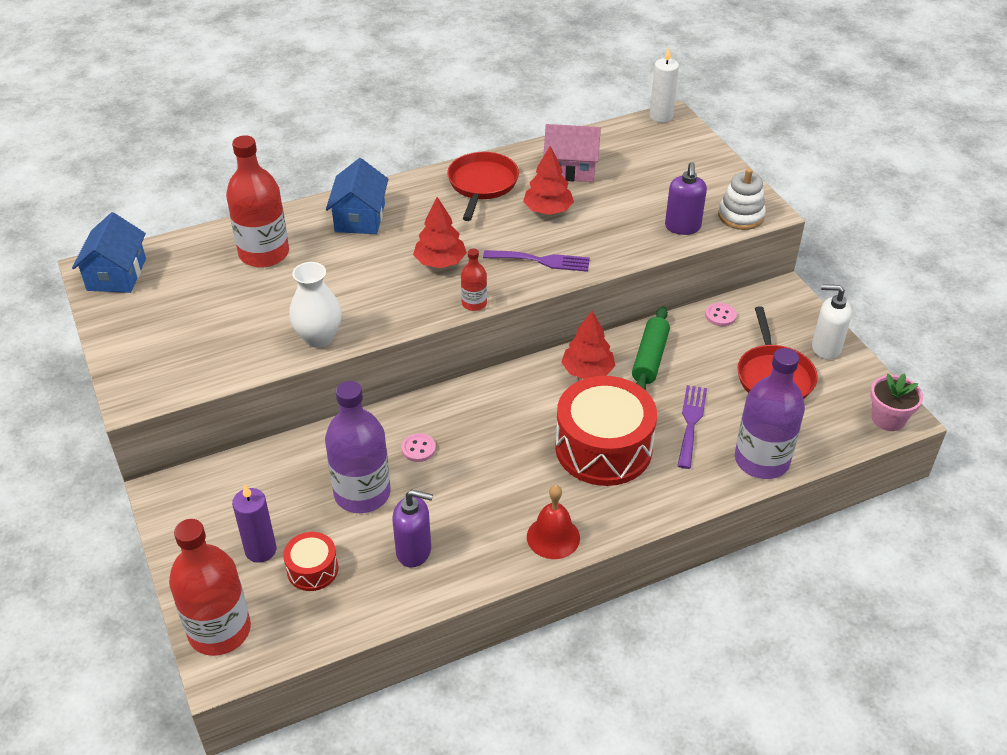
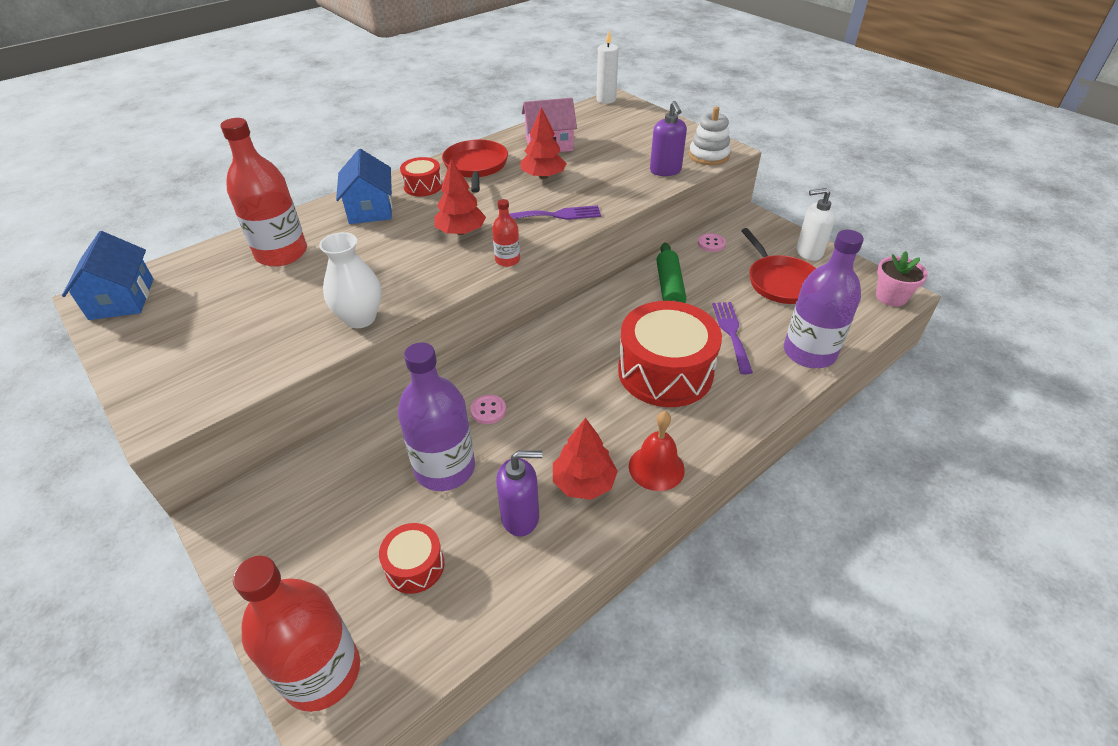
camera: 15 degrees left, 0 degrees up
(260, 550) = (349, 558): purple candle -> none
(420, 199) = (423, 186): none -> red drum
(587, 371) = (620, 308): red tree -> red tree (583, 482)

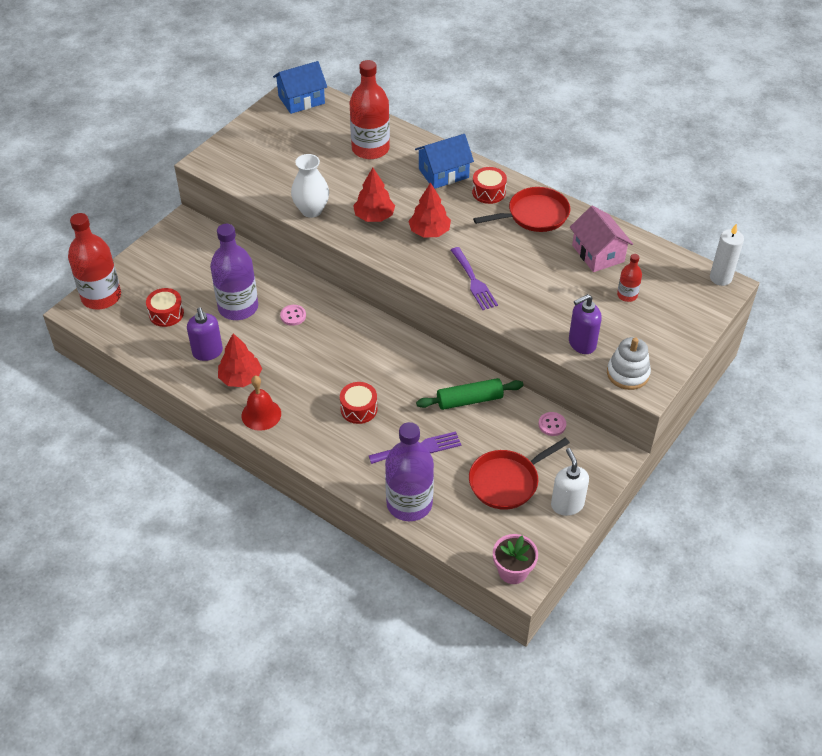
camera: 75 degrees right, 5 degrees up
(507, 260) = (400, 266): red bottle -> red bottle (627, 295)
(543, 176) = (535, 261): red tree -> red tree (374, 216)
(665, 372) = (359, 409): red drum -> red drum, size x0.48

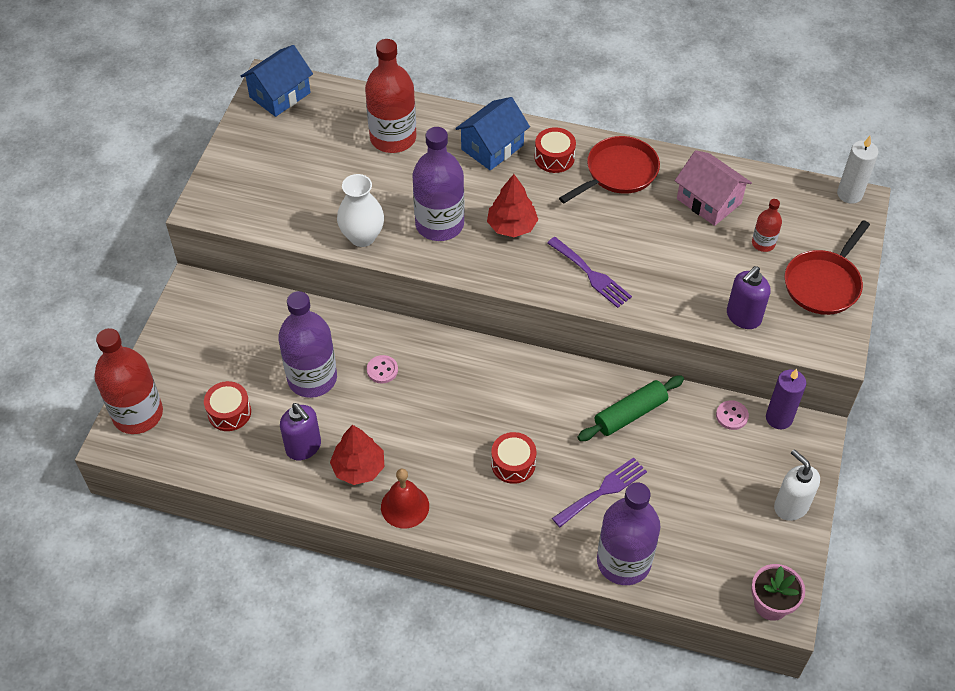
camera: 20 degrees left, 5 degrees up
(374, 216) = (439, 224): red tree -> purple bottle
(507, 481) = (715, 499): red pan -> red pan (823, 283)
(590, 437) = (779, 418): none -> purple candle
(628, 373) = (808, 338): white stacking toy -> none

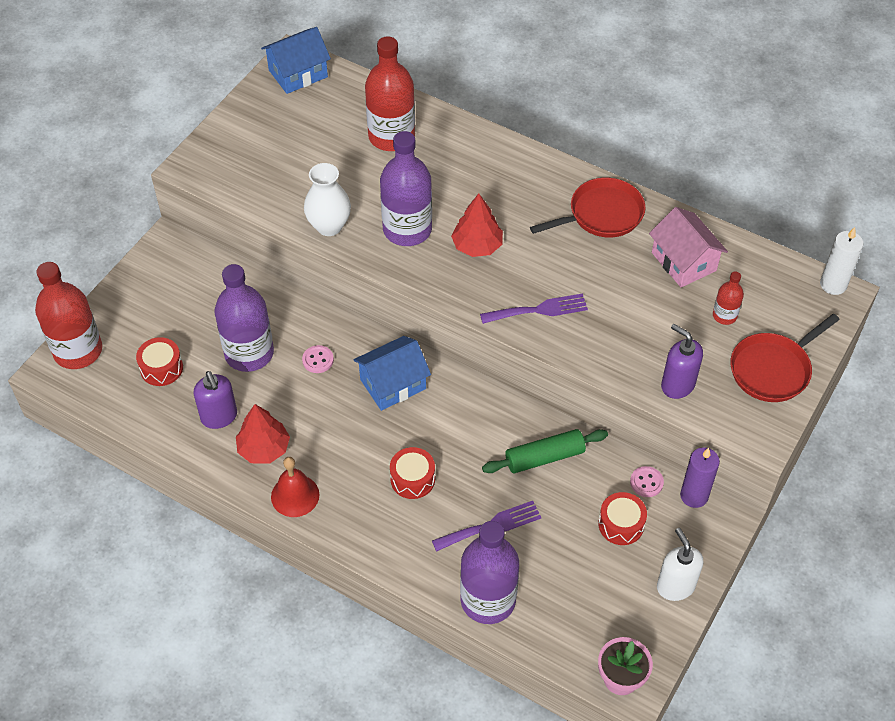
camera: 15 degrees right, 0 degrees up
(492, 147) = (485, 164): blue house -> blue house (393, 384)
(554, 157) = (543, 187): red drum -> red drum (621, 524)
(591, 274) = (539, 310): purple fork -> purple fork turned 75 degrees counterclockwise
(743, 317) = (677, 385): purple soap dispenser -> purple soap dispenser turned 75 degrees clockwise

